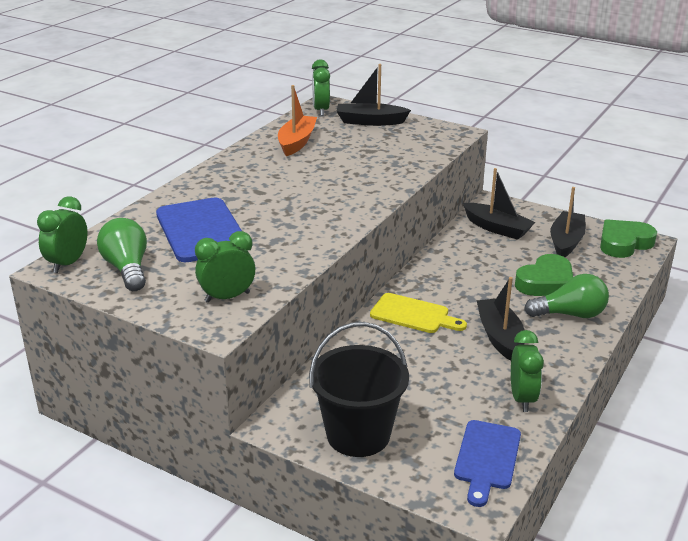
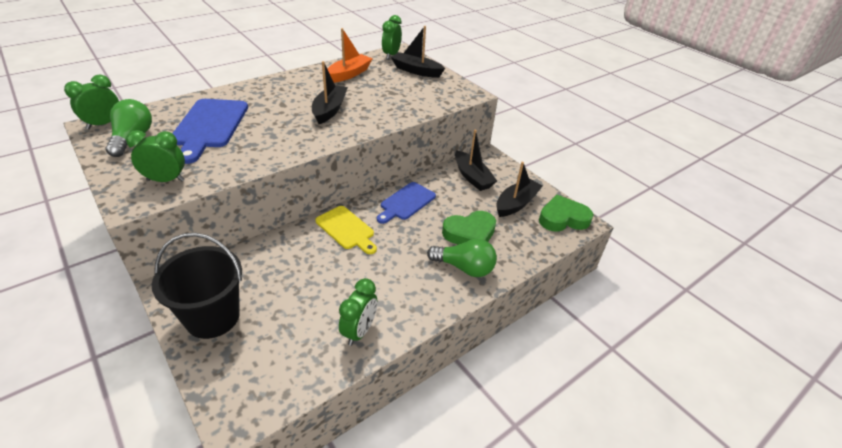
camera: 20 degrees right, 10 degrees up
(487, 458) = (282, 376): blue cutting board -> blue cutting board (406, 202)
(500, 337) = (392, 269): black boat -> black boat (329, 110)

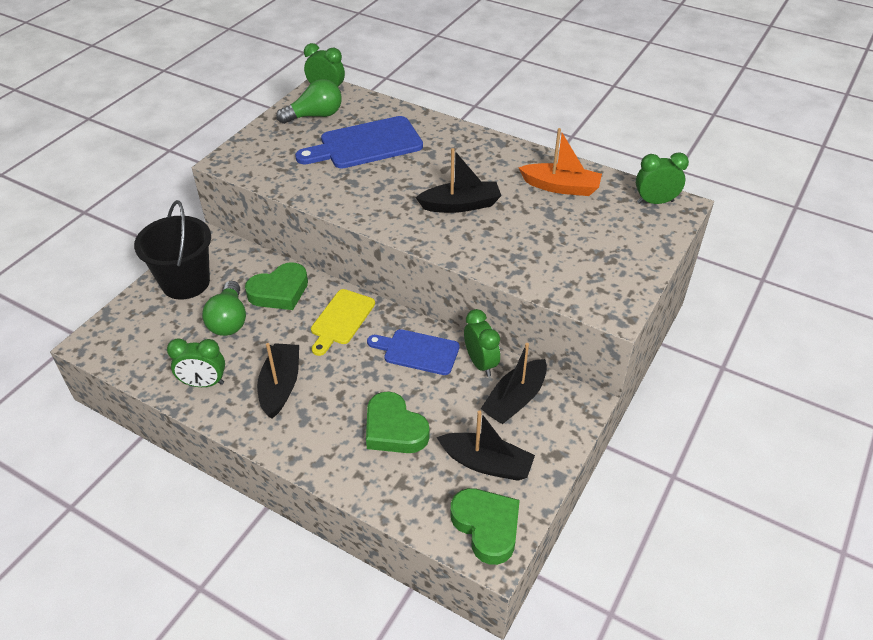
camera: 70 degrees right, 5 degrees up
(166, 180) = (266, 162): green clock -> green clock (480, 363)
(284, 255) = (279, 291): none -> green heart
(416, 71) = (631, 239): black boat -> black boat (280, 386)
(464, 268) = (330, 441): green light bulb -> green light bulb (229, 320)

